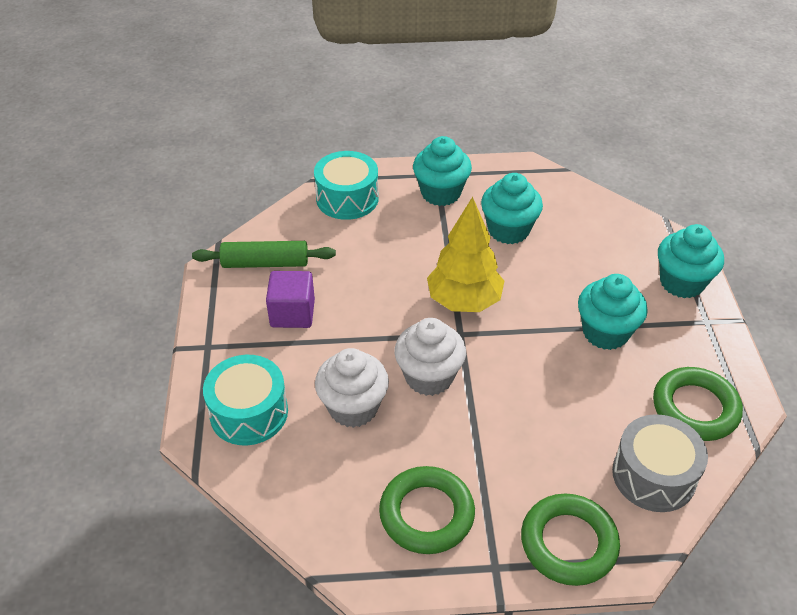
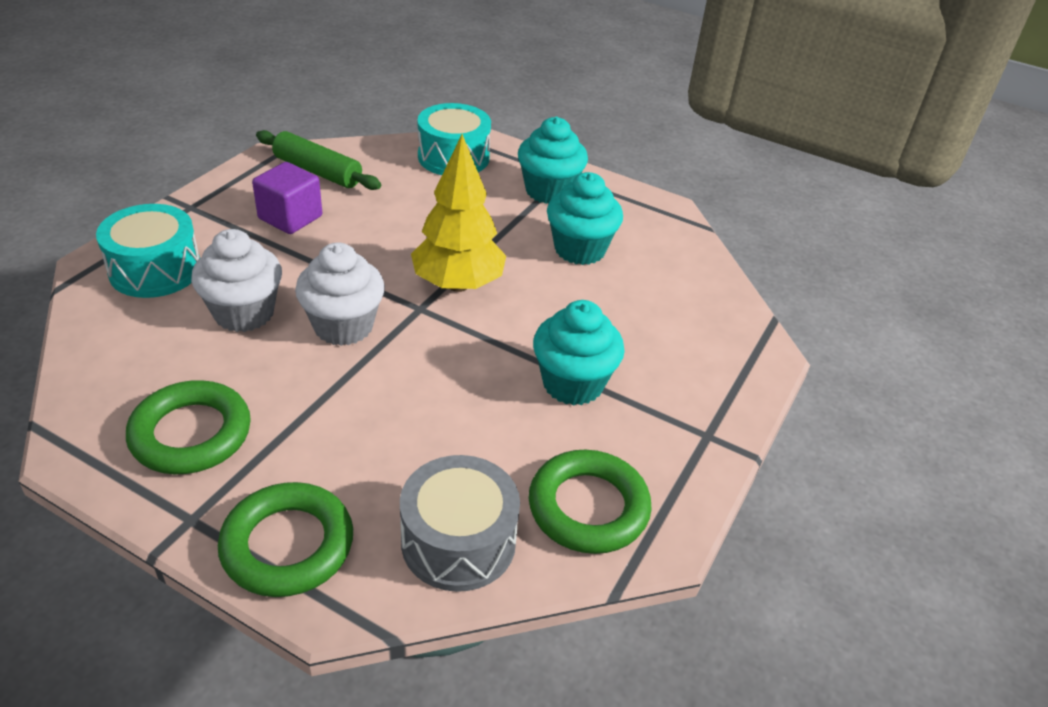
camera: 30 degrees right, 5 degrees down
(681, 282) = (721, 384): turquoise cupcake -> none

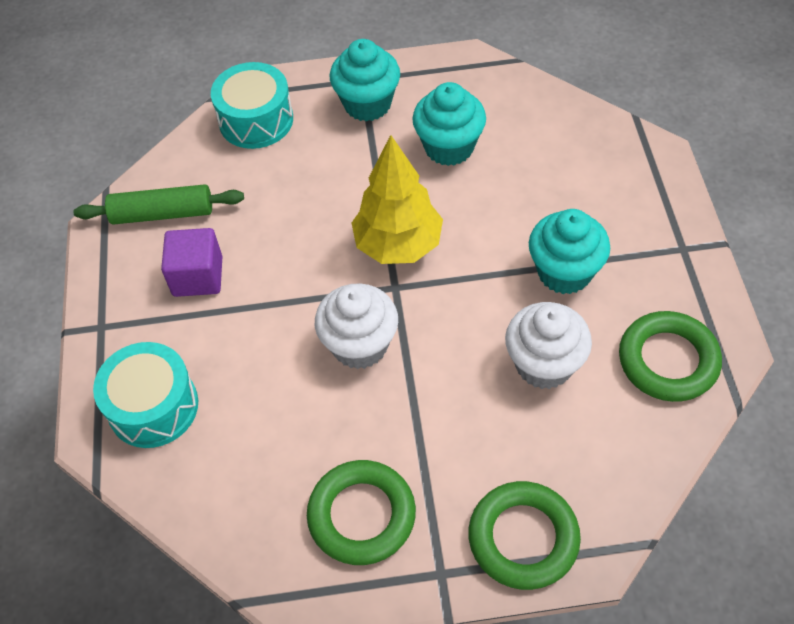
camera: 30 degrees left, 15 degrees up
(244, 313) = (273, 391): white cupcake -> white cupcake (544, 364)
(458, 541) = (620, 448): grey drum -> none

